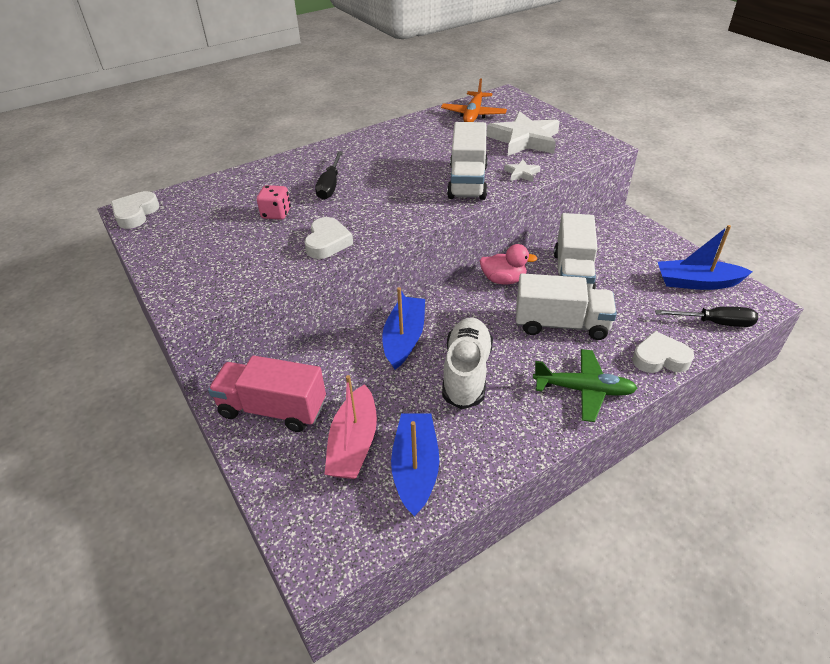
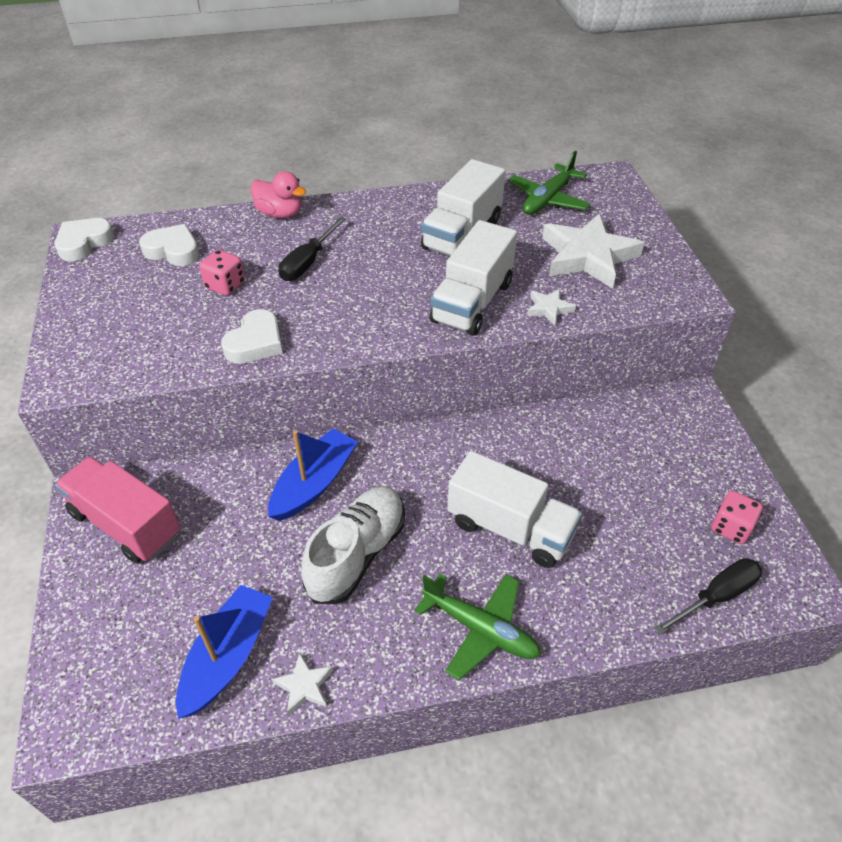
camera: 20 degrees right, 5 degrees up
(354, 444) = (182, 599): pink boat -> none
(473, 114) = (548, 199): orange plane -> green plane
(486, 467) = (304, 686): none -> white star
(503, 280) = (478, 441): pink duck -> pink duck (280, 213)
(572, 273) = (571, 460): white truck -> white truck (462, 234)
(660, 358) = (606, 621): white heart -> white heart (173, 250)
(696, 282) = (731, 527): blue boat -> pink dice
(715, 323) = (716, 596): black screwdriver -> black screwdriver turned 60 degrees counterclockwise

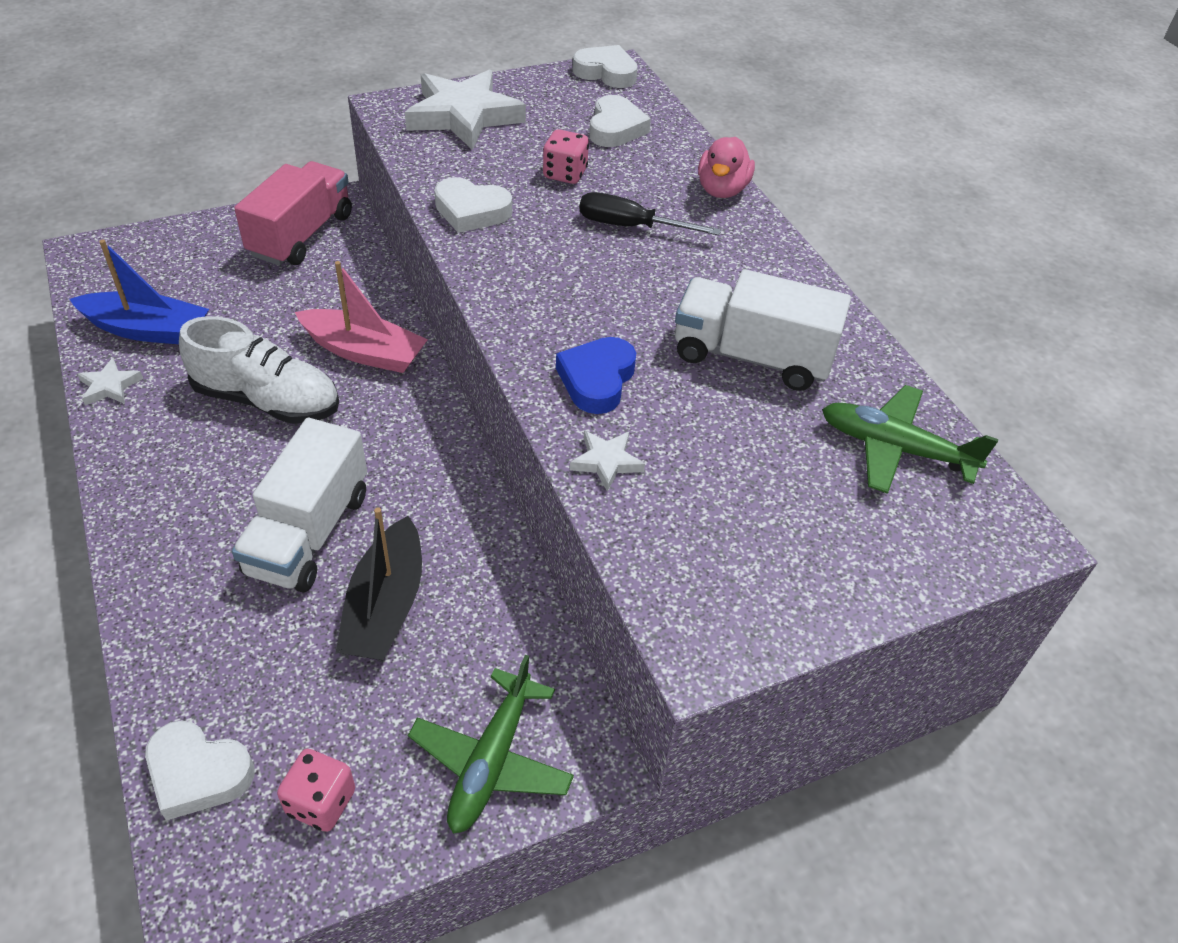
camera: 75 degrees right, 0 degrees up
(314, 483) = (364, 352): blue boat -> pink boat
(472, 302) = (597, 380): white truck -> blue heart
(480, 629) = (163, 516): green plane -> green plane (491, 761)
(581, 486) = (385, 606): none -> black boat
(587, 256) = (755, 505): white star -> white star (464, 116)
(716, 596) = (198, 773): black screwdriver -> white heart

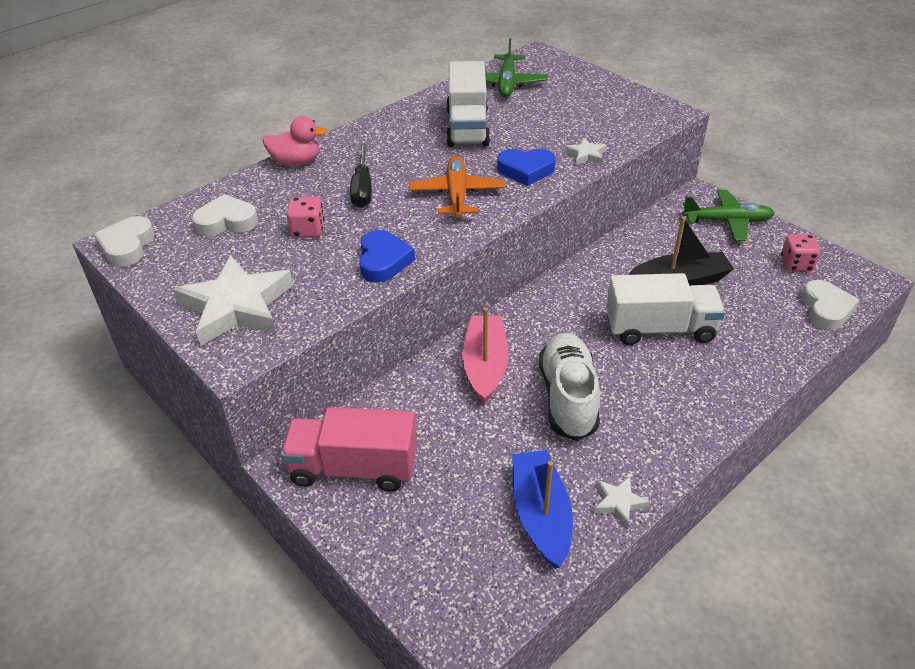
camera: 105 degrees left, 5 degrees down
(471, 211) = (383, 261): white heart -> blue heart
(572, 298) = (457, 194): none -> orange plane

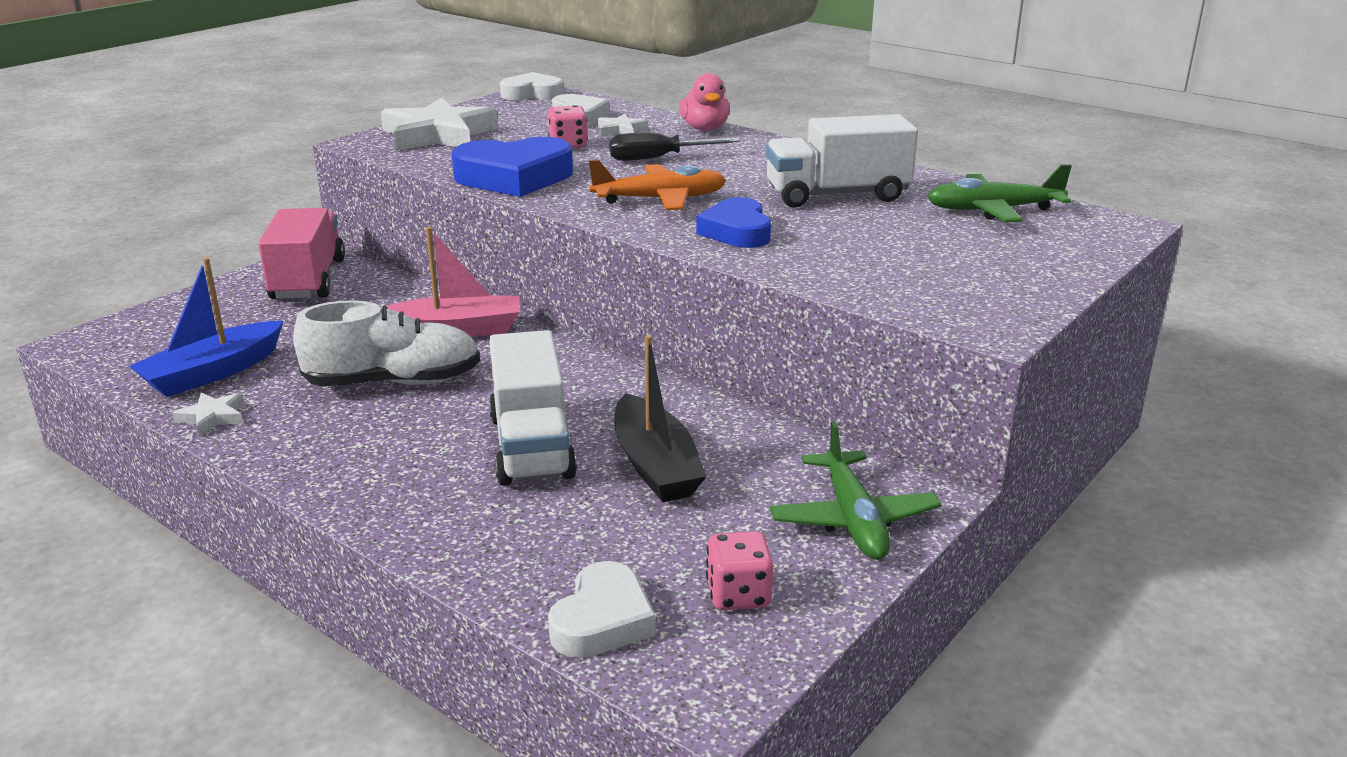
camera: 80 degrees right, 15 degrees down
(383, 261) = (514, 177): blue heart -> blue heart, size x1.55
(540, 515) = (212, 373): blue boat -> blue boat turned 150 degrees clockwise
(586, 155) = (800, 265): white star -> white star (621, 130)
(826, 309) = (602, 620): white heart -> white heart turned 60 degrees counterclockwise

